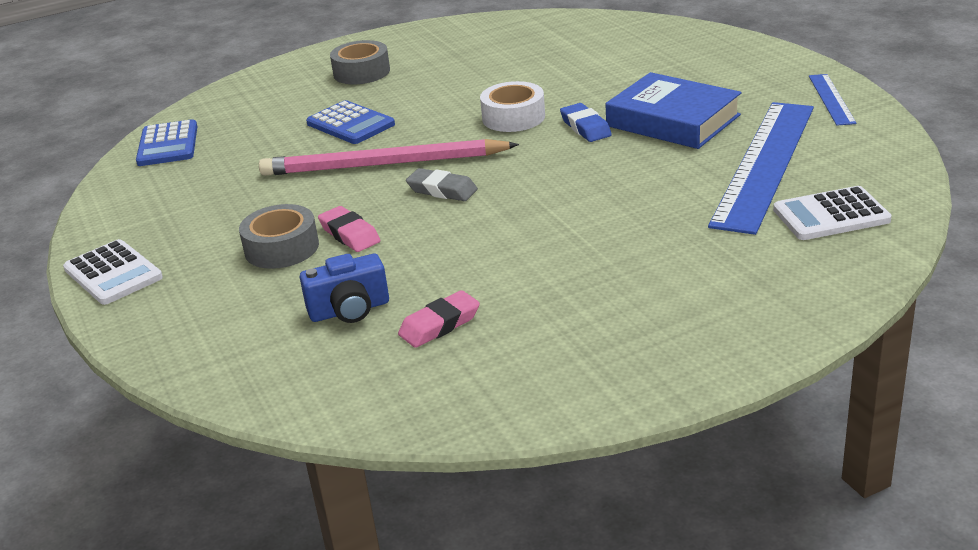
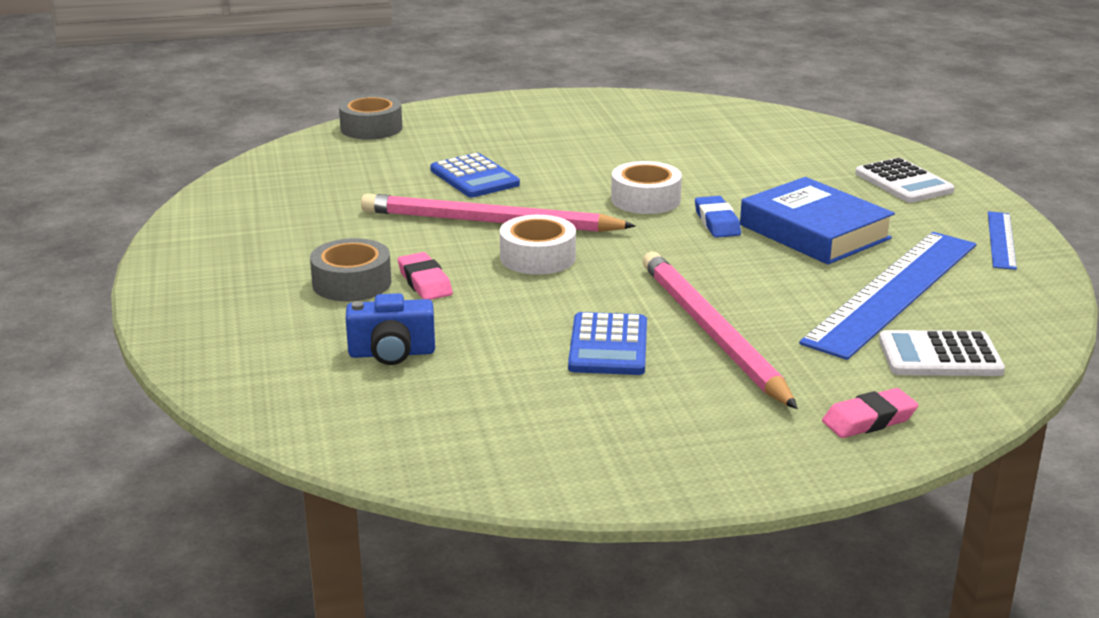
camera: 10 degrees right, 5 degrees down
(113, 273) = (179, 276): white calculator -> white calculator (903, 182)
(168, 144) = (284, 166): blue calculator -> blue calculator (608, 346)
(361, 72) = (509, 129): grey tape -> grey tape (371, 128)
(439, 325) = (475, 384): pink eraser -> pink eraser (869, 420)
(442, 190) = (537, 257): grey eraser -> white tape
(628, 232) = (711, 332): none -> pink pencil

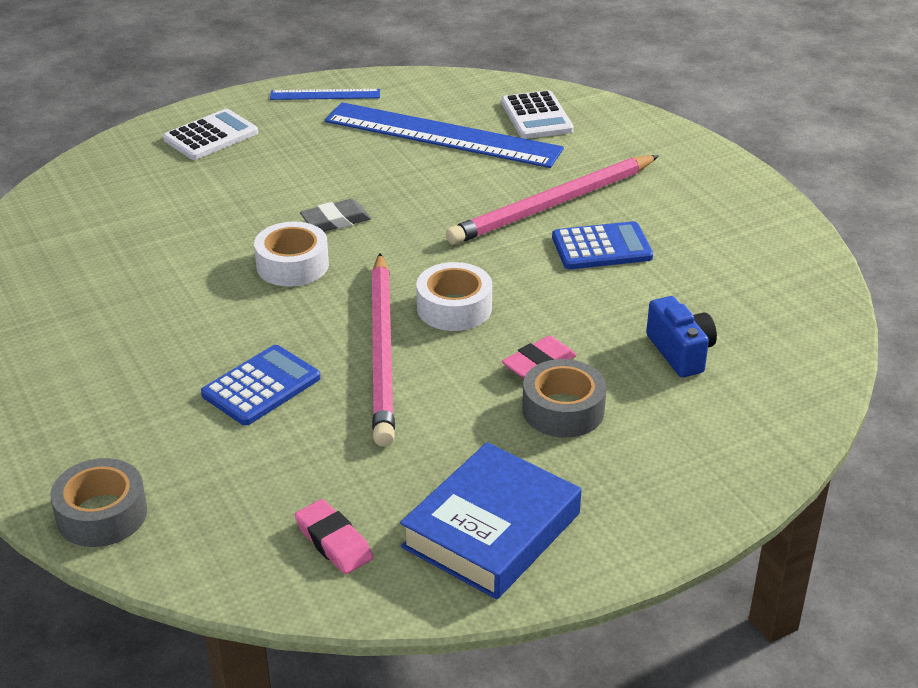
camera: 105 degrees left, 10 degrees up
(717, 222) = (336, 221): blue eraser -> grey eraser
(814, 232) = (339, 172): blue book -> blue book (491, 530)
(869, 420) = (641, 138): pink eraser -> pink eraser (333, 542)

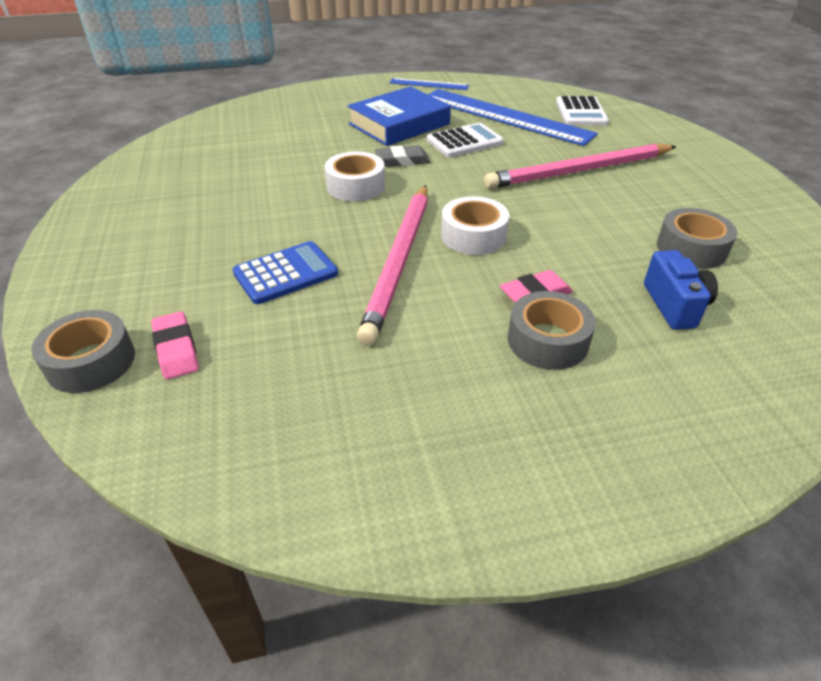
camera: 15 degrees right, 5 degrees up
(211, 136) = (338, 99): white calculator -> white calculator (464, 142)
(333, 542) = (278, 434): pink eraser -> pink eraser (176, 349)
(491, 530) = (440, 455): blue book -> blue book (399, 124)
(601, 247) = (614, 207): blue calculator -> none
(690, 286) = (691, 248): none -> grey tape

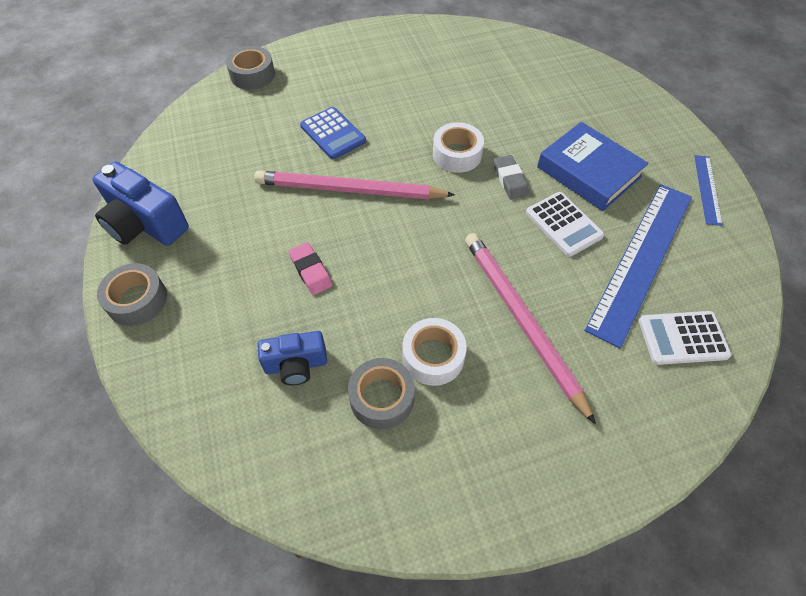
camera: 85 degrees right, 15 degrees up
(176, 349) = (260, 102): pink eraser -> none
(447, 489) = (145, 224): none -> blue camera
(473, 236) = (388, 233): white tape -> white tape (433, 357)
(547, 341) = (258, 275): grey tape -> grey tape (137, 300)

